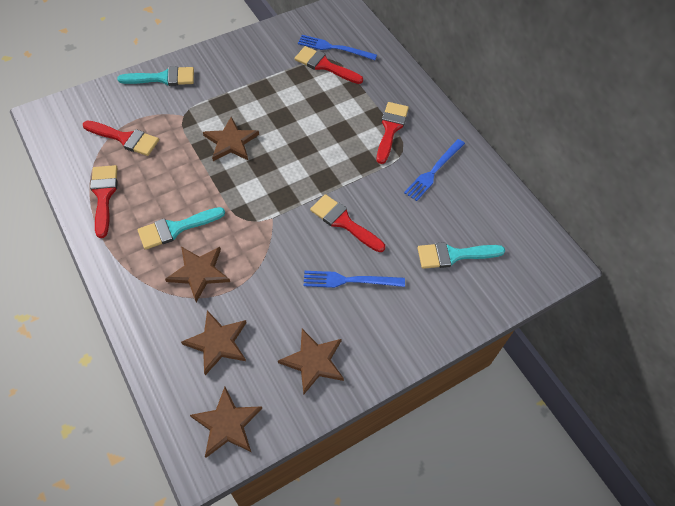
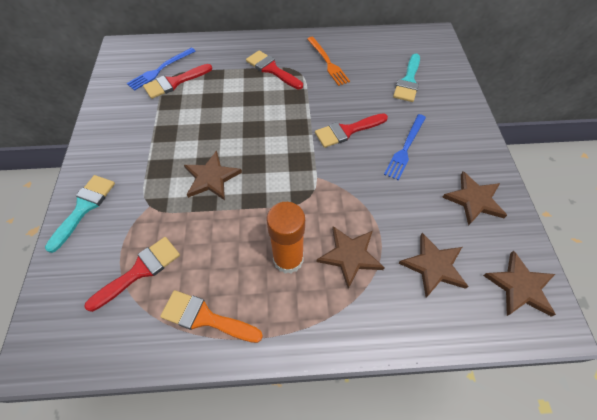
camera: 60 degrees left, 0 degrees up
(104, 195) = (205, 318): red brush -> orange brush
(176, 228) = (288, 259): turquoise brush -> orange glue stick
(434, 171) = (327, 62): blue fork -> orange fork

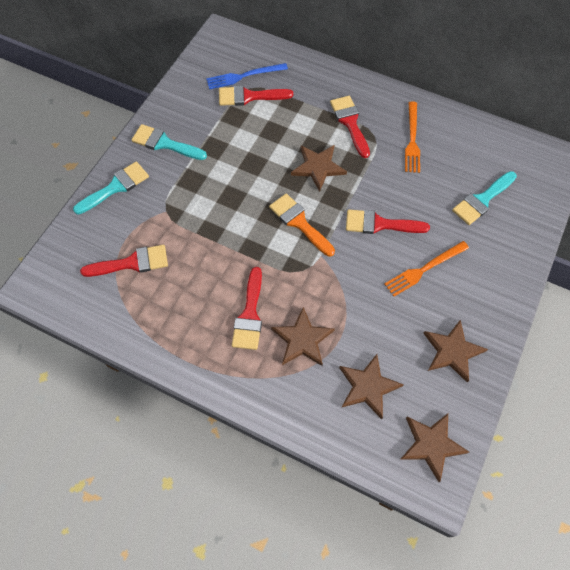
camera: 30 degrees right, 5 degrees up
(115, 149) = (164, 143): none -> turquoise brush
(205, 318) = (160, 325): orange brush -> orange brush (299, 222)
(211, 178) = (229, 210): brown star -> brown star (318, 167)
(288, 259) = (249, 315): orange glue stick -> red brush
(405, 148) = (424, 269): blue fork -> orange fork

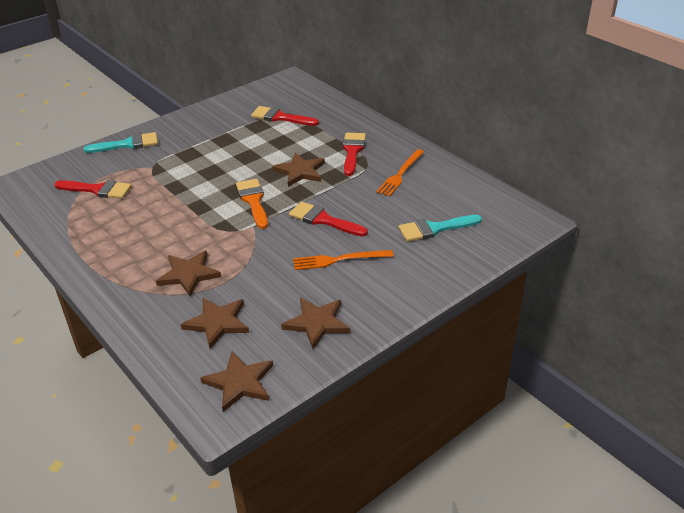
camera: 25 degrees right, 25 degrees down
(164, 143) = (188, 129): turquoise brush -> none
(244, 76) = (286, 105): blue fork -> none
(249, 315) = (159, 246): red brush -> none

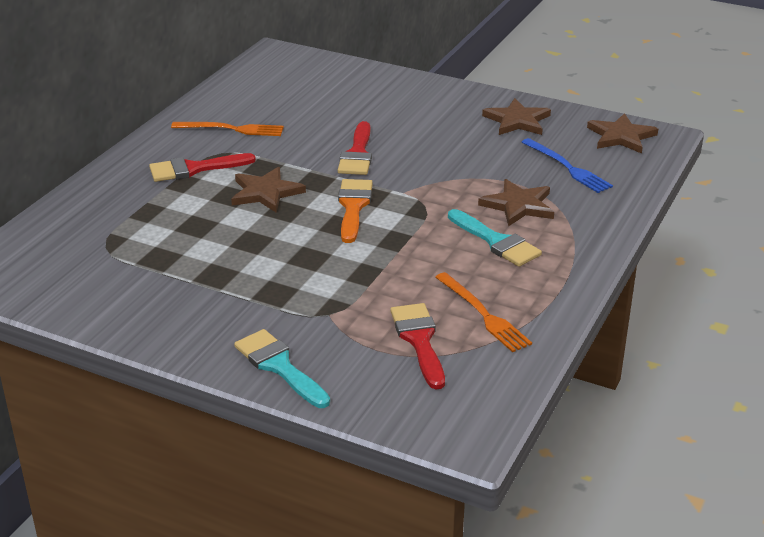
camera: 115 degrees left, 5 degrees down
(217, 323) = (567, 167): brown star -> blue fork
(253, 201) = (353, 207): orange brush -> orange brush turned 135 degrees clockwise
(280, 117) = (123, 247): red brush -> none
(339, 260) = (419, 130): orange fork -> orange fork (483, 314)
(434, 229) = (327, 94): turquoise brush -> turquoise brush (496, 242)

